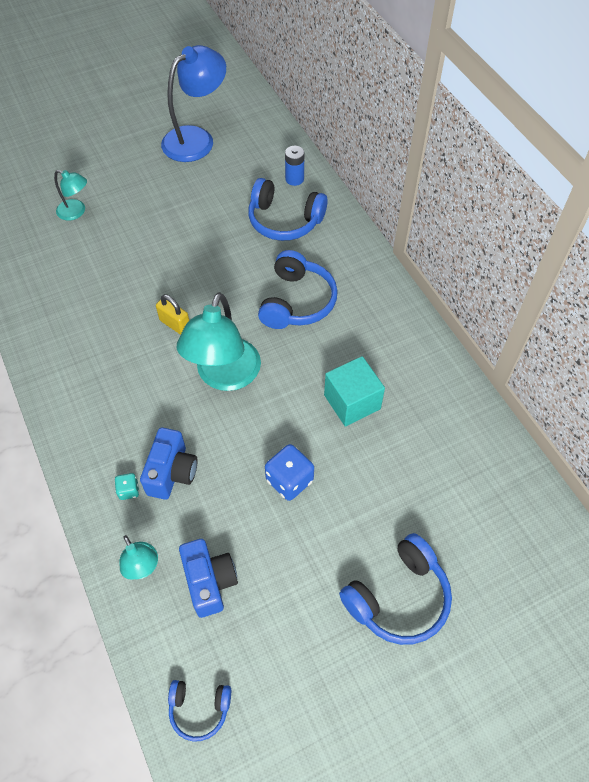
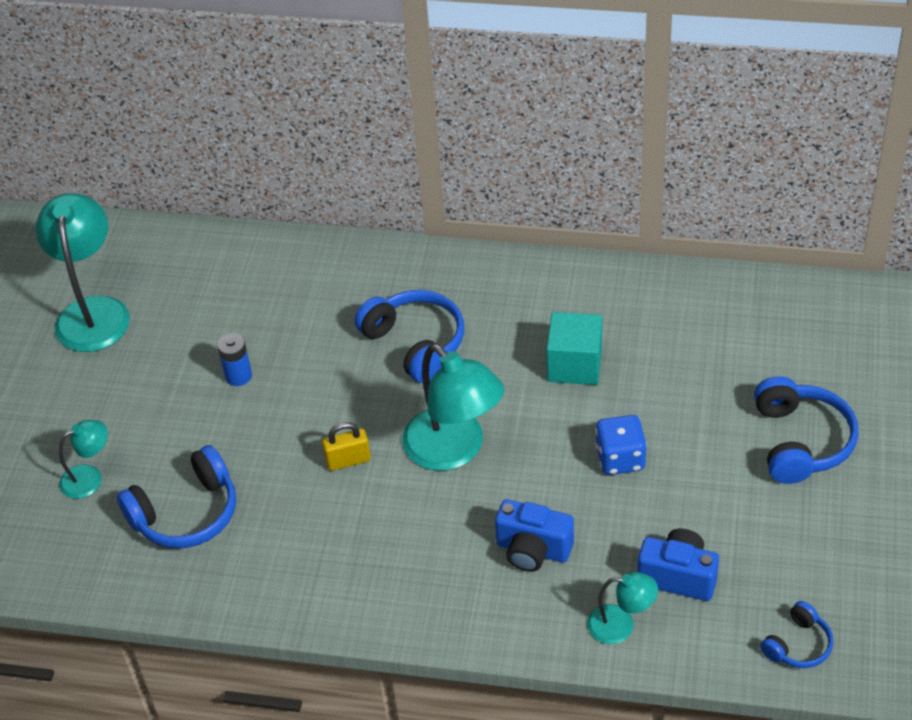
camera: 50 degrees left, 10 degrees down
(129, 490) = (523, 597): turquoise dice -> none
(172, 473) = (533, 550): blue camera -> blue camera turned 150 degrees clockwise
(196, 139) = (93, 311): blue lamp -> turquoise lamp
(284, 220) = (297, 297): blue headphones -> blue headphones (186, 513)
(294, 179) = (247, 258): blue battery -> blue battery (238, 376)

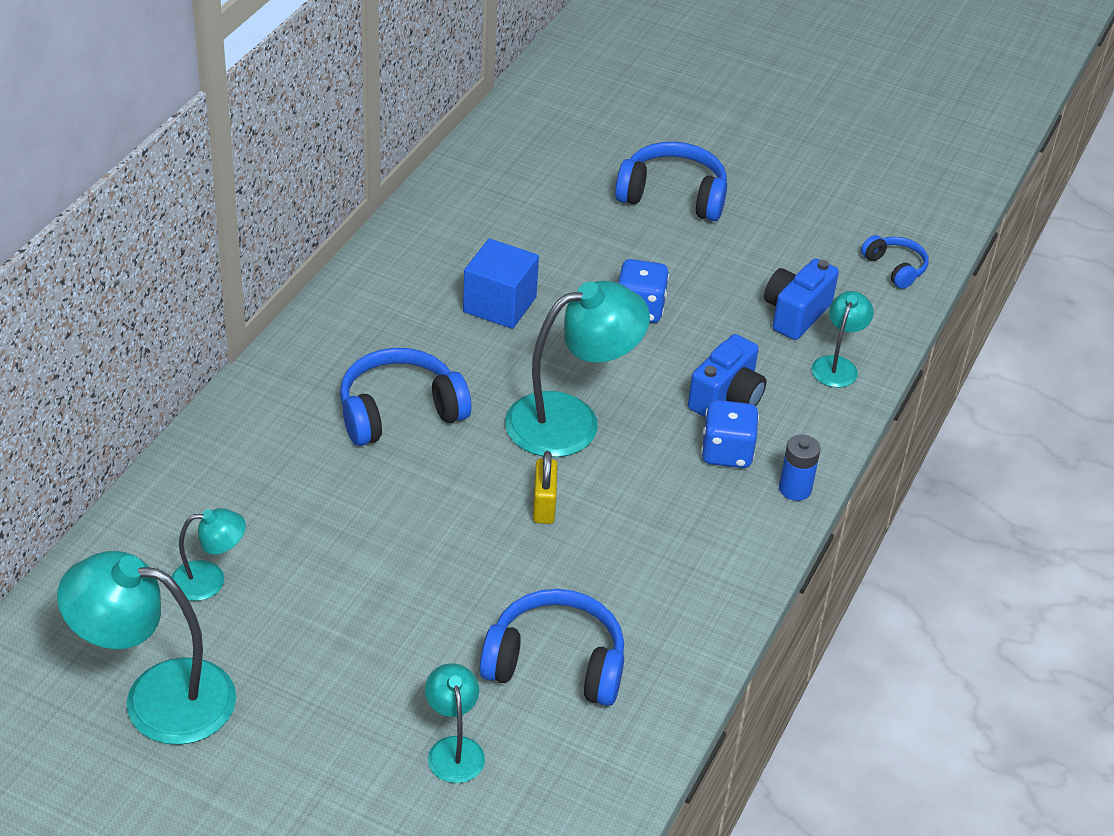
camera: 80 degrees left, 5 degrees down
(186, 513) = (556, 663): blue headphones -> blue headphones turned 60 degrees counterclockwise
(203, 300) = (210, 580): none -> turquoise lamp
(238, 376) = (362, 572): blue battery -> blue battery (795, 489)
(463, 566) = (727, 452): none -> blue dice
(574, 364) = (499, 304): turquoise cube -> blue cube

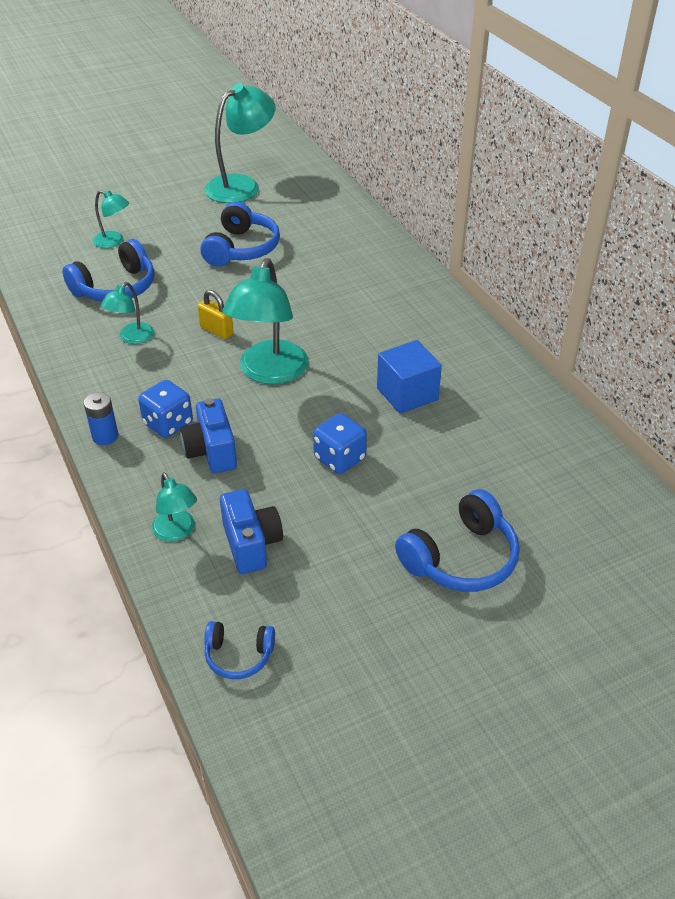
camera: 130 degrees right, 0 degrees up
(210, 580) = (292, 217): turquoise lamp -> turquoise lamp (132, 338)
(399, 411) = (347, 313): blue headphones -> blue headphones (241, 249)

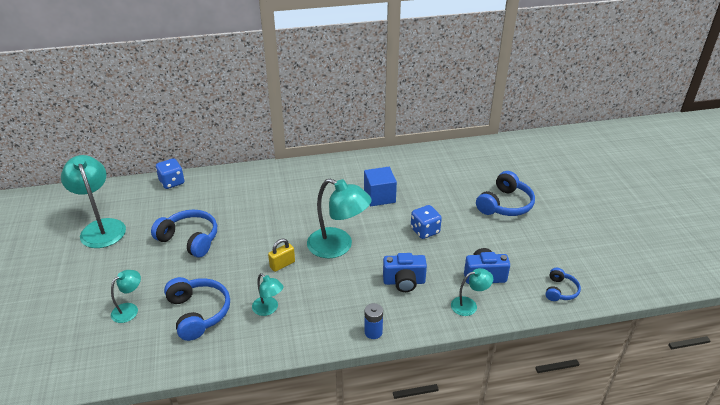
camera: 75 degrees left, 5 degrees down
(168, 424) = (371, 299): blue dice -> blue dice (172, 182)
(461, 558) = (505, 204): blue headphones -> blue headphones turned 60 degrees clockwise

